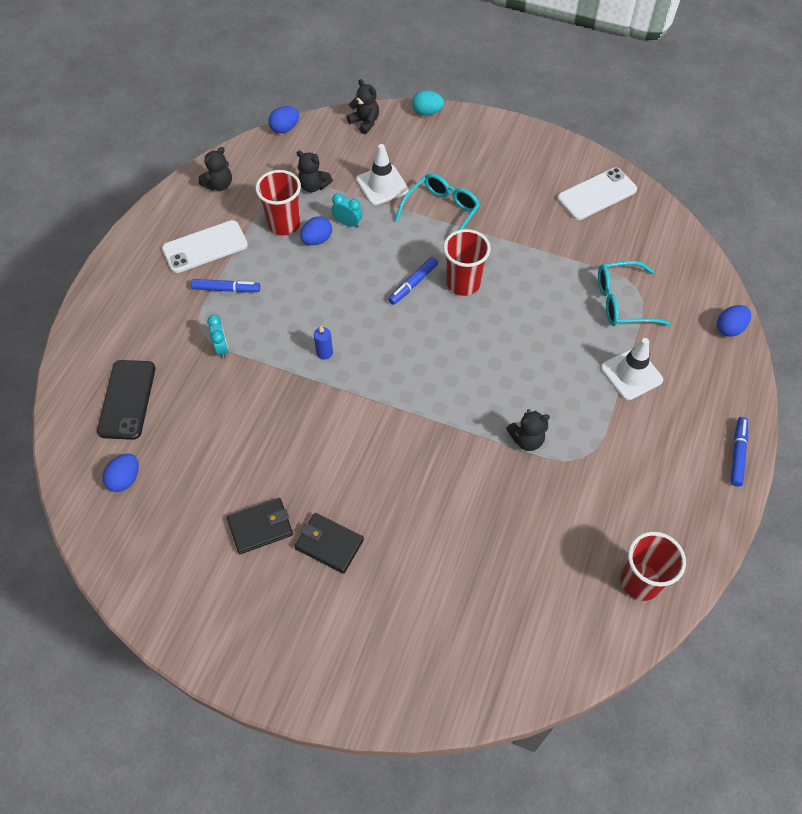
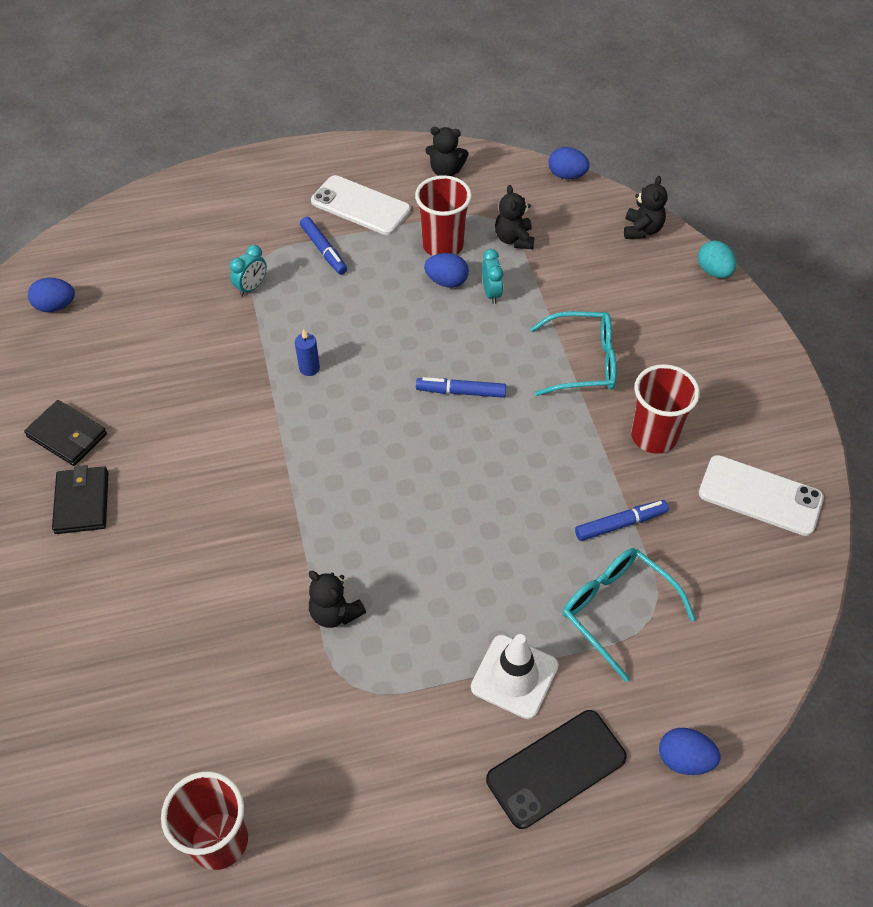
camera: 55 degrees right, 5 degrees down
(127, 399) = (142, 256): black phone -> black phone (556, 768)
(382, 185) = (570, 292): white traffic cone -> none
(463, 283) = (502, 436): red cup -> red cup (653, 436)
(737, 454) = (487, 868): blue marker -> blue marker (620, 524)

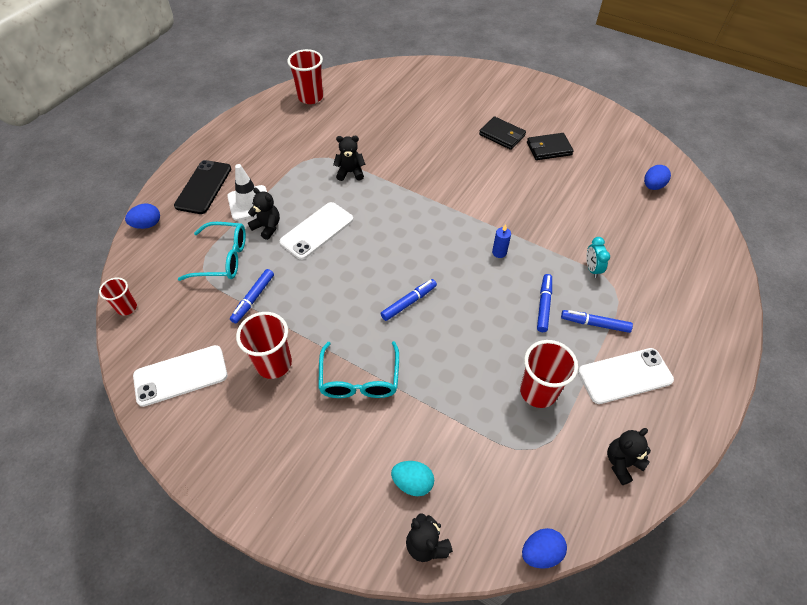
camera: 135 degrees right, 0 degrees up
(342, 294) = (543, 305): none -> blue marker
(446, 281) = (501, 366): blue egg -> none
(468, 555) = (317, 231): none -> white phone
(491, 293) = (466, 381): turquoise clock -> none
(514, 239) = (503, 441): black teddy bear -> black teddy bear (267, 227)
(583, 362) = (359, 379): turquoise glasses -> turquoise glasses turned 45 degrees counterclockwise
(713, 271) = (335, 549): turquoise egg -> turquoise egg (412, 483)
(781, 631) = (127, 307): none -> red cup

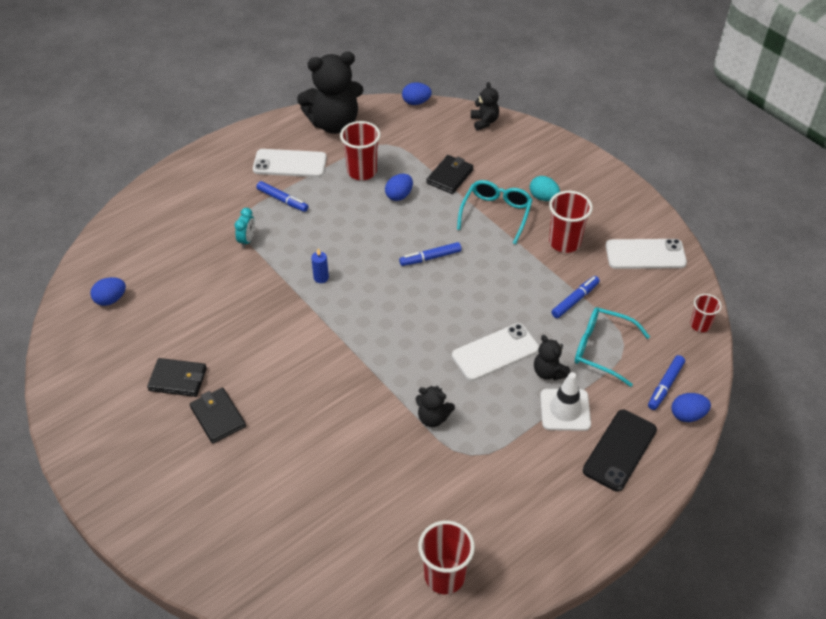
camera: 160 degrees left, 5 degrees down
(412, 483) = (480, 149): turquoise egg -> turquoise egg (543, 197)
(433, 419) = (450, 176): none -> black wallet
(477, 370) = (399, 195): none -> blue egg
(543, 305) = (313, 224): blue marker -> blue marker (665, 385)
(622, 463) = (334, 124): black teddy bear -> black teddy bear, size x2.10

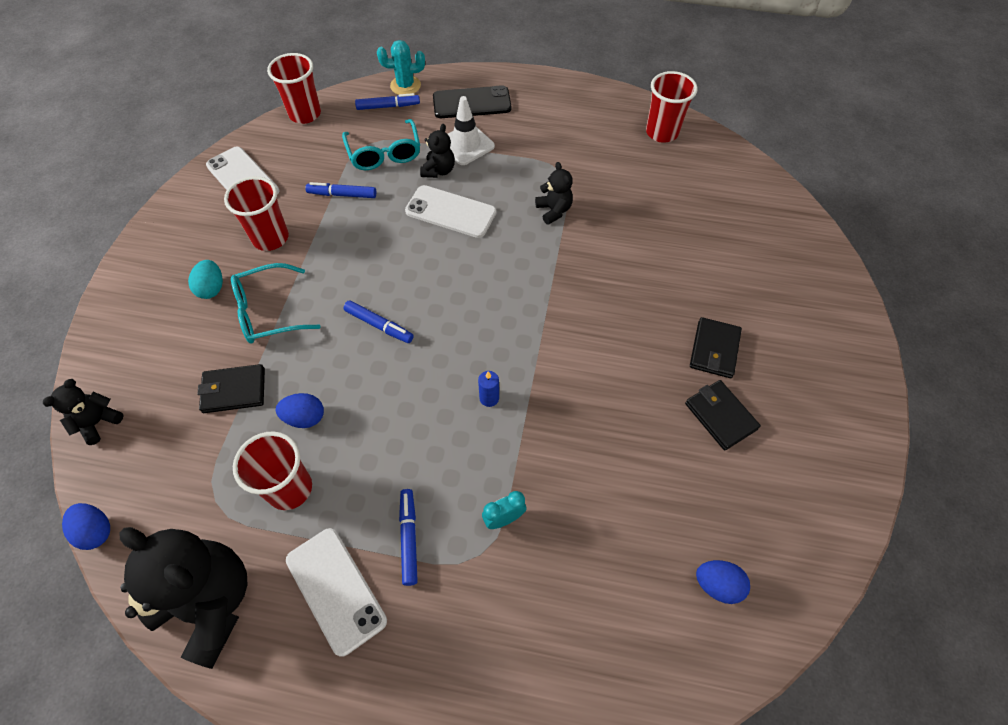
camera: 130 degrees left, 10 degrees up
(687, 415) = (405, 86): blue egg -> turquoise cactus
(700, 325) = (305, 114): red cup -> red cup, size x1.68

